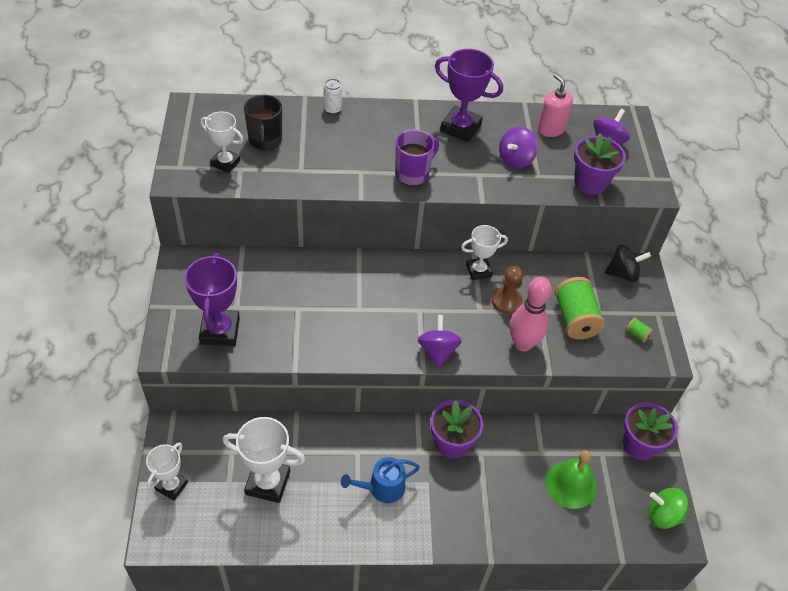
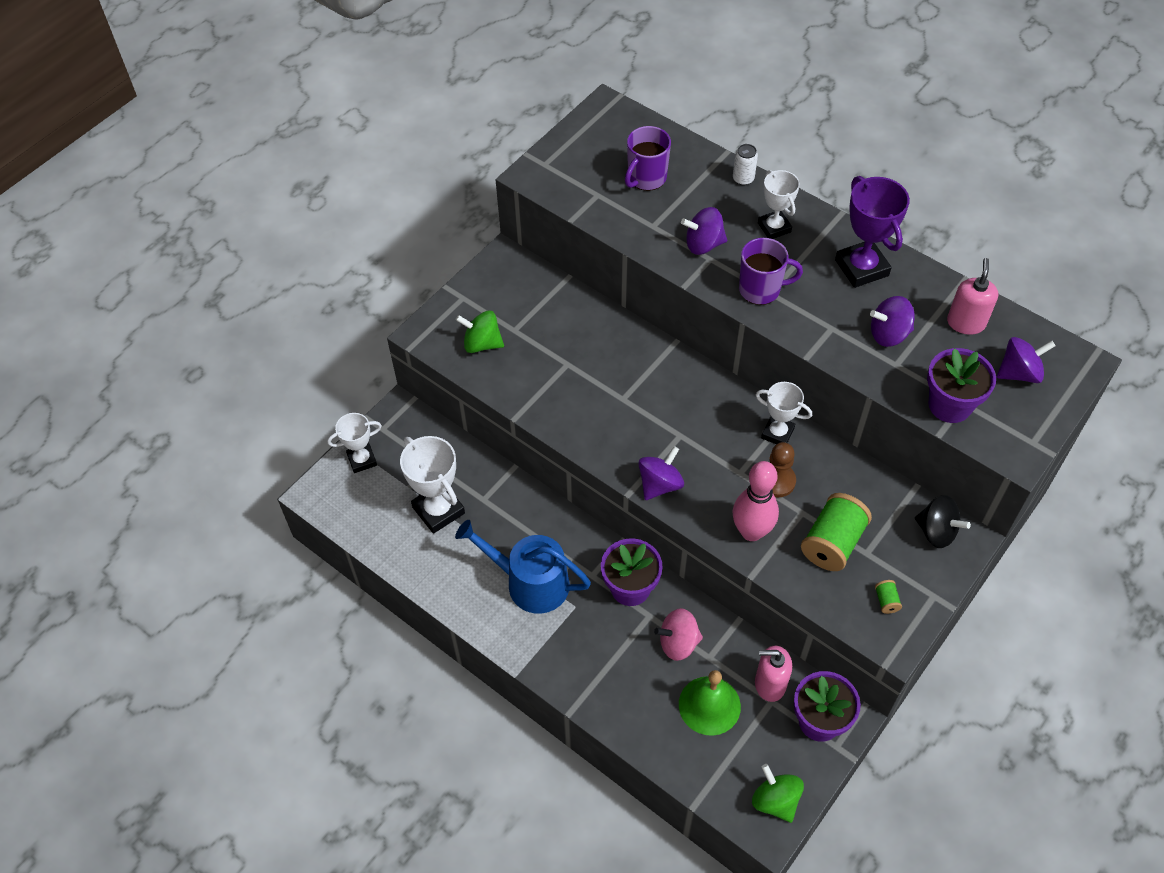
camera: 45 degrees right, 5 degrees up
(220, 331) = (482, 343): purple trophy -> green spinning top
(225, 163) = (589, 182): white trophy -> white trophy (774, 227)
(265, 140) = (646, 178): black mug -> purple mug
(347, 164) = (703, 244): none -> purple spinning top
(382, 488) = (530, 582): blue watering can -> blue watering can, size x1.53
(515, 457) = (678, 643): none -> pink spinning top
(591, 443) = (769, 684): none -> pink soap dispenser

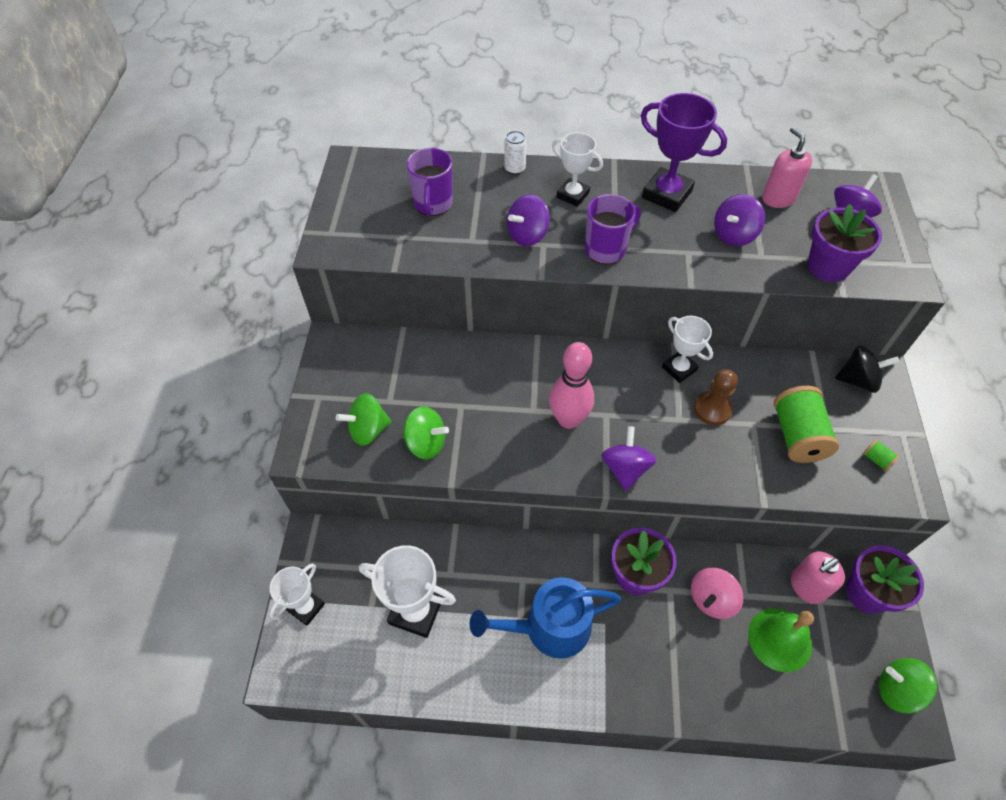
camera: 35 degrees left, 0 degrees up
(518, 378) = (426, 443): none -> green spinning top
(751, 531) = (730, 465): pink bowling pin -> pink bowling pin (568, 419)
(777, 433) = (679, 369): white trophy -> white trophy turned 60 degrees clockwise

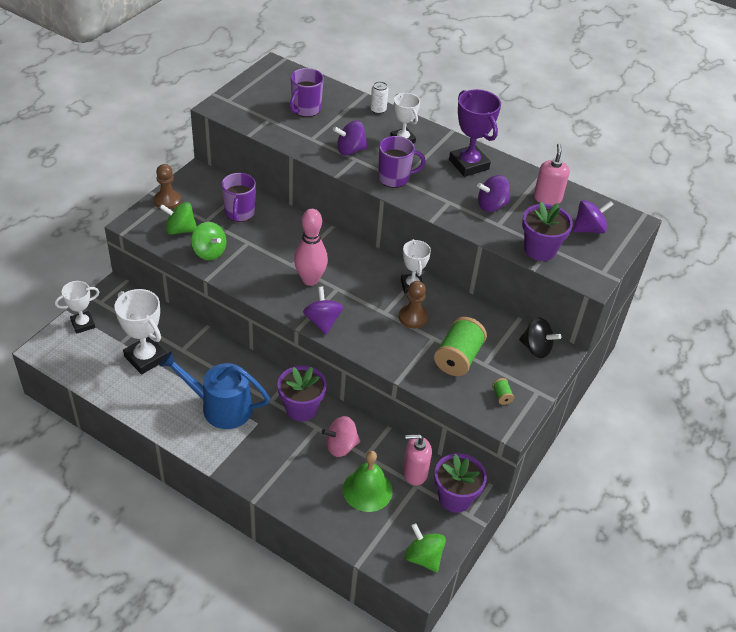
camera: 25 degrees right, 10 degrees down
(322, 397) = (167, 201): none -> brown pawn
(421, 371) = (239, 213): none -> purple mug
(625, 468) = (322, 321): purple spinning top -> purple spinning top turned 45 degrees counterclockwise

